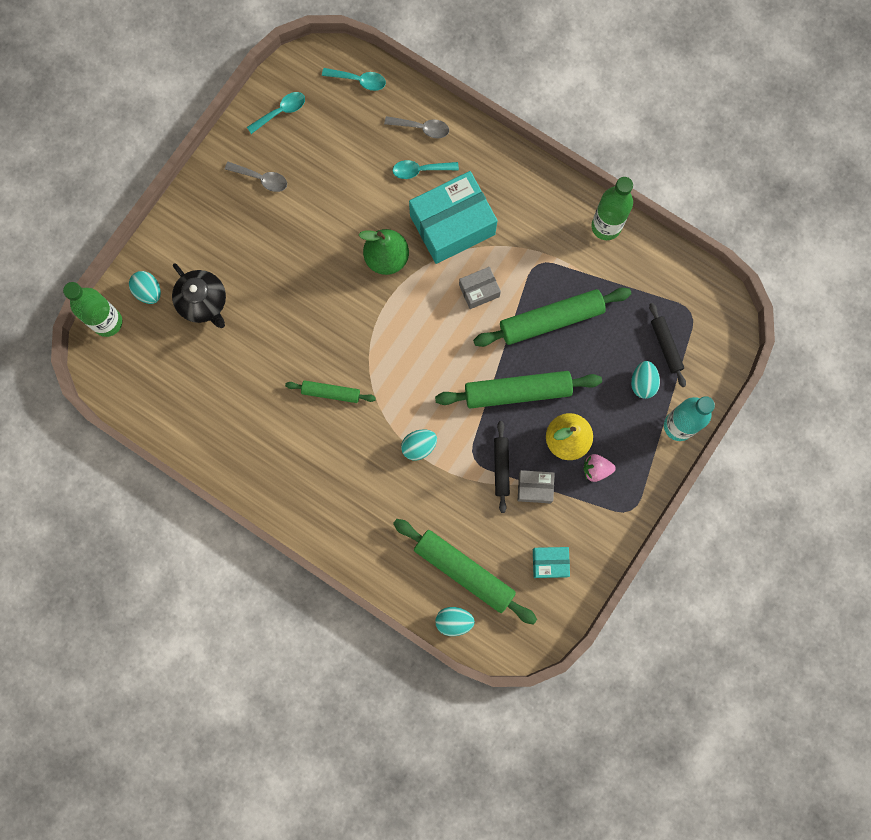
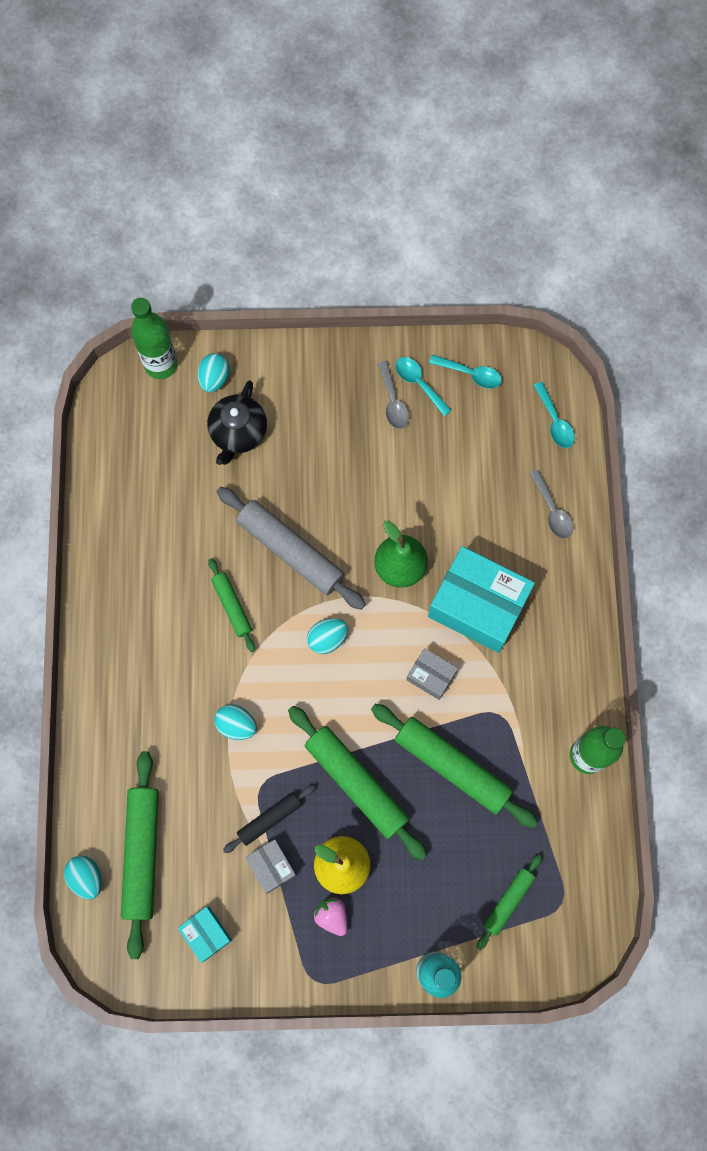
camera: 55 degrees right, 5 degrees down
(320, 325) = (290, 551): none -> grey rolling pin
(420, 170) = (509, 538): turquoise spoon -> turquoise spoon (419, 383)
(643, 383) = (453, 903): turquoise egg -> turquoise egg (327, 639)
(666, 346) = (508, 901): black rolling pin -> green rolling pin

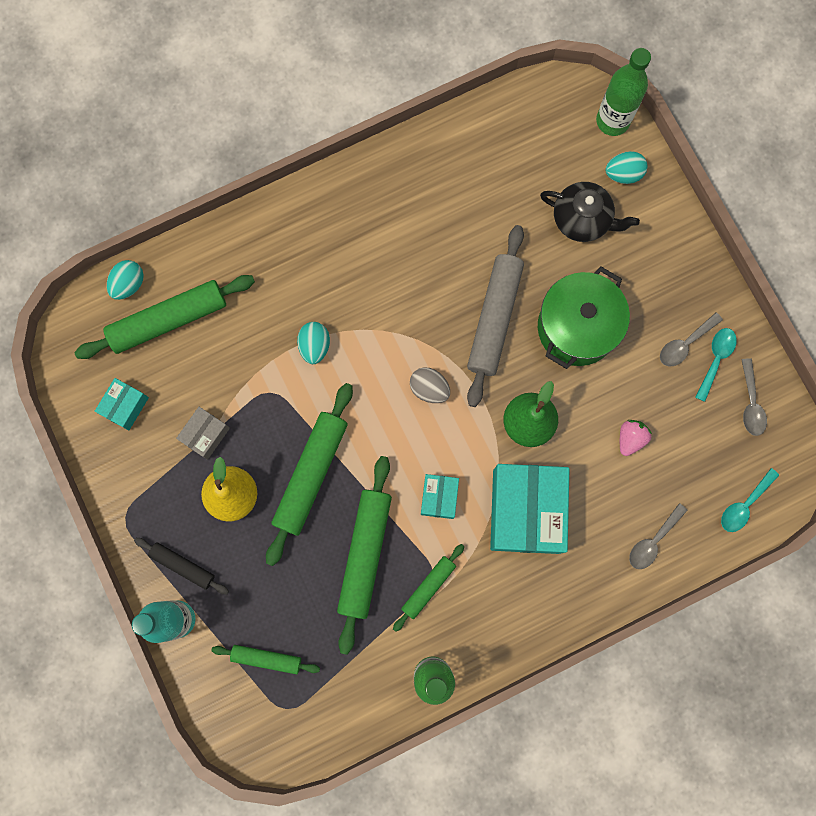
camera: 65 degrees right, 5 degrees up
(232, 606) = (418, 291): green rolling pin -> green rolling pin (428, 587)
(238, 433) = (582, 219): black teapot -> black teapot turned 150 degrees counterclockwise
(270, 819) = (245, 414): black rolling pin -> black rolling pin (183, 566)
(327, 639) = (429, 389): turquoise egg -> grey egg
(332, 916) = (186, 507): pink strawberry -> pink strawberry (630, 438)
(334, 484) = (577, 327): none -> green pot
(431, 676) = (439, 497): grey box -> turquoise box
(470, 374) = (751, 403): turquoise spoon -> grey spoon

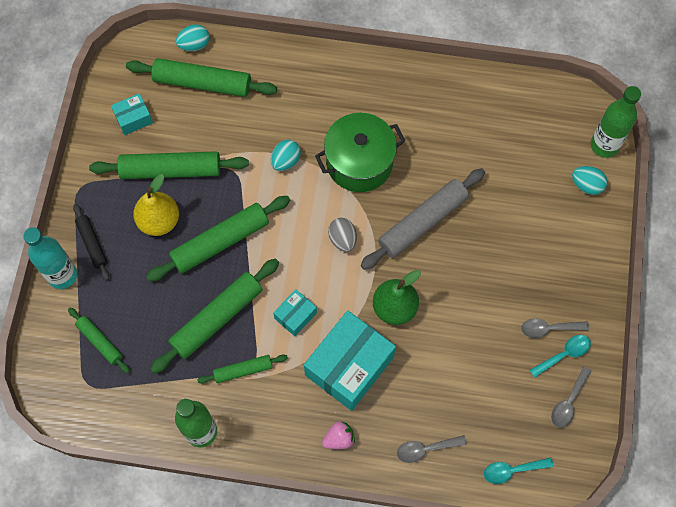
camera: 35 degrees right, 10 degrees down
(205, 434) = (171, 170): grey box -> green rolling pin
(577, 327) = (477, 266): green pot -> green pot (359, 163)
(582, 219) = (534, 197): black teapot -> none
(630, 438) = (461, 367): pink strawberry -> pink strawberry (339, 438)

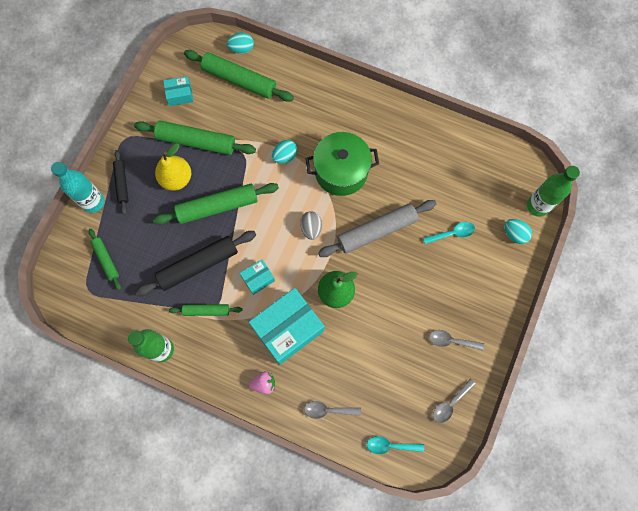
camera: 15 degrees right, 5 degrees up
(217, 318) = (198, 265): green rolling pin -> black rolling pin
(564, 354) = (458, 364): turquoise spoon -> turquoise spoon (452, 233)

